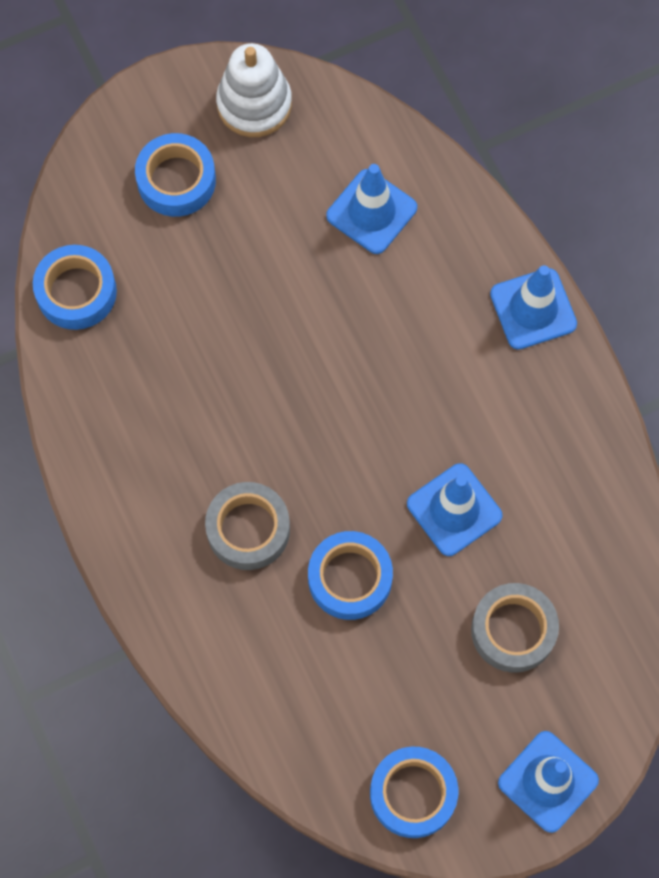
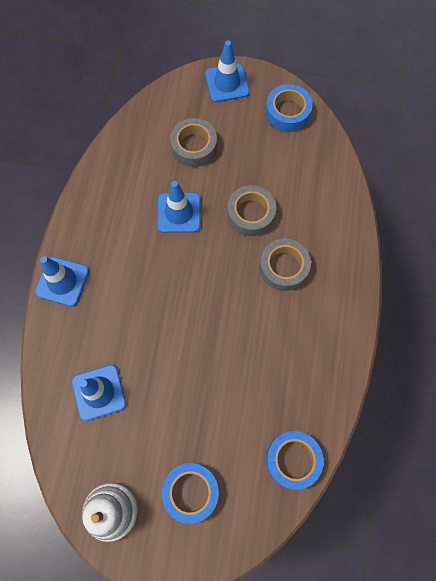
camera: 145 degrees left, 0 degrees up
(350, 578) = (251, 214): blue tape -> grey tape

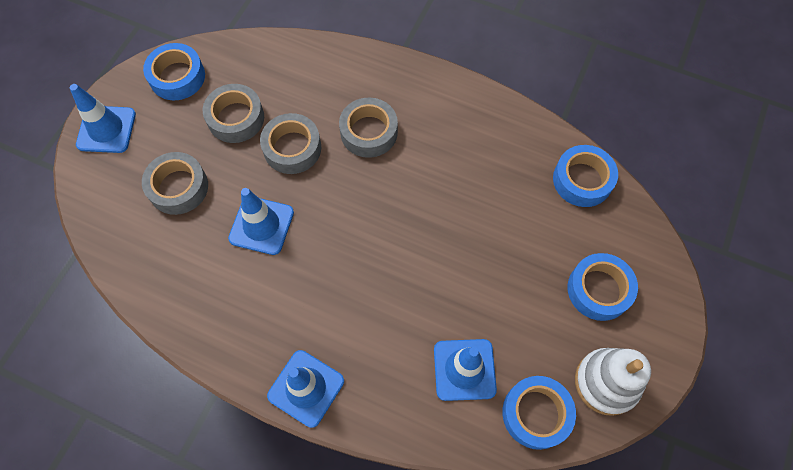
camera: 75 degrees left, 5 degrees down
(75, 456) = (536, 414): none -> blue tape
(264, 165) = (236, 118): none -> grey tape

